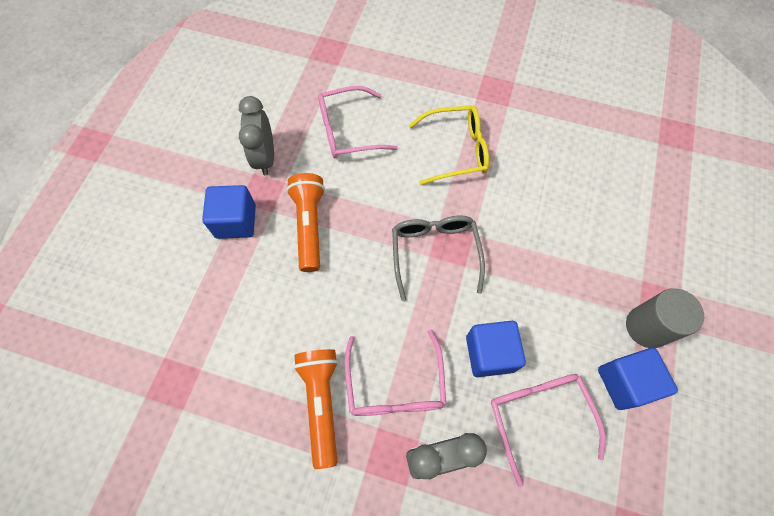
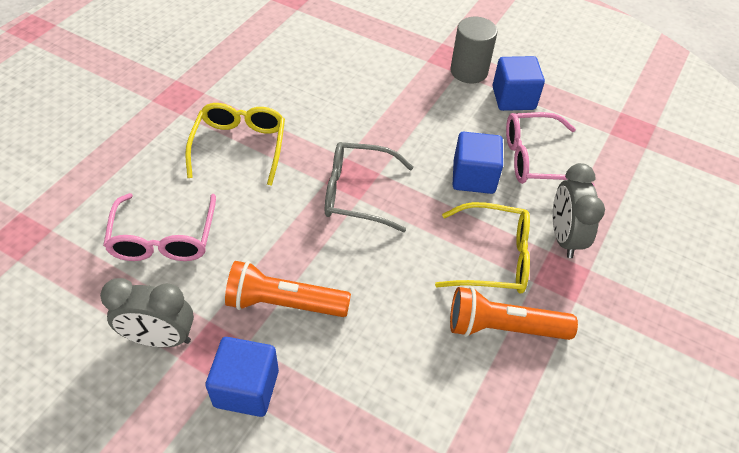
camera: 80 degrees left, 15 degrees down
(395, 385) = (493, 258): pink glasses -> yellow glasses

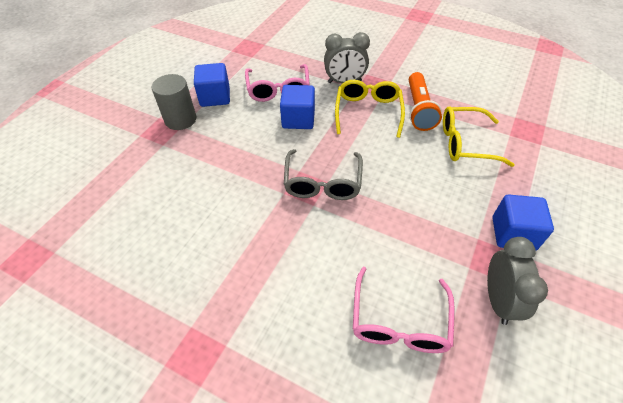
camera: 90 degrees left, 0 degrees up
(164, 239) = (399, 321): pink glasses -> pink glasses turned 105 degrees clockwise
(240, 146) = (274, 276): yellow glasses -> yellow glasses (465, 143)
(284, 303) = (437, 220): orange flashlight -> none

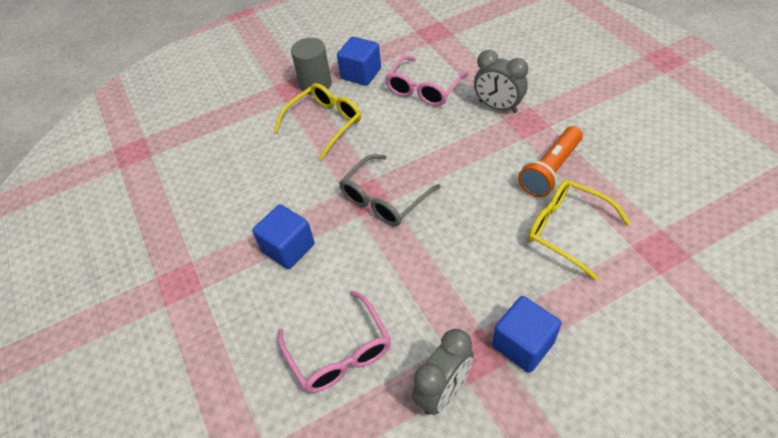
camera: 40 degrees right, 0 degrees up
(298, 119) = (416, 127): blue cube -> blue cube (288, 248)
(368, 112) = (492, 149): yellow glasses -> yellow glasses (325, 123)
(399, 321) = (339, 352): pink glasses -> pink glasses turned 75 degrees counterclockwise

